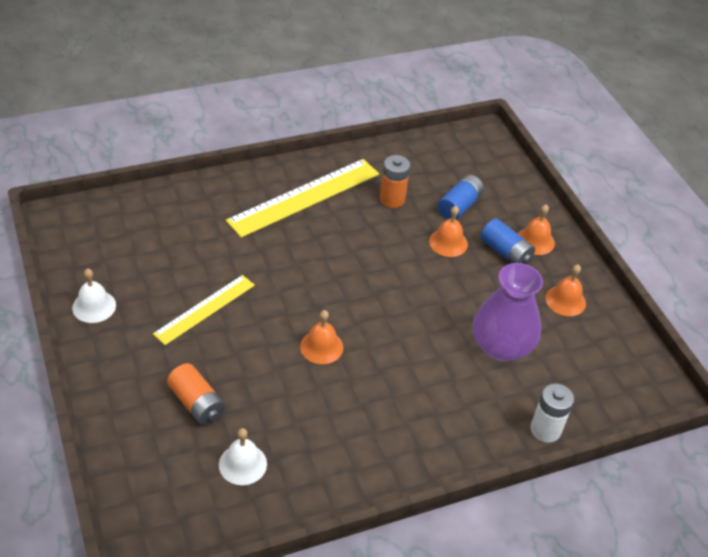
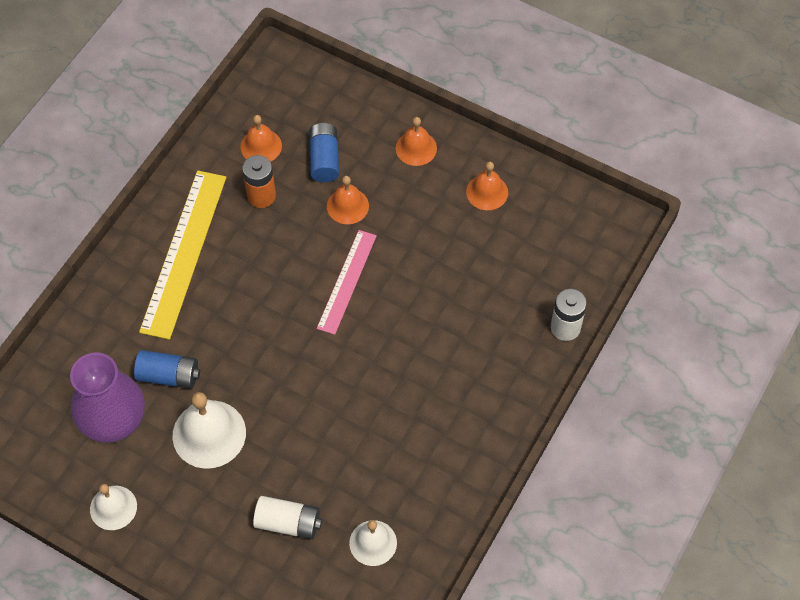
camera: 35 degrees left, 15 degrees up
(197, 403) = (288, 523): orange battery -> white battery
(204, 309) = (209, 434): yellow ruler -> white bell
(321, 347) = (337, 391): orange bell -> orange bell (261, 146)
(400, 285) = (346, 281): none -> pink ruler
(501, 346) = (473, 277): purple vase -> purple vase (113, 419)
(505, 253) = (402, 180): blue battery -> blue battery (169, 375)

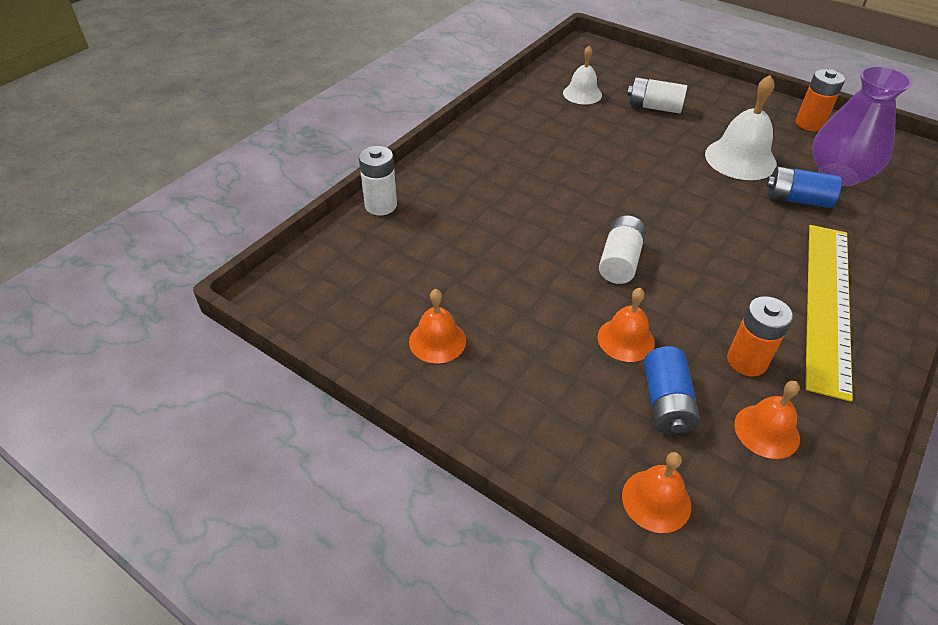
camera: 175 degrees left, 15 degrees down
(113, 507) = (809, 124): white bell -> orange battery
(346, 281) = (619, 261): pink ruler -> white battery
(416, 148) = (530, 407): orange bell -> orange bell (656, 500)

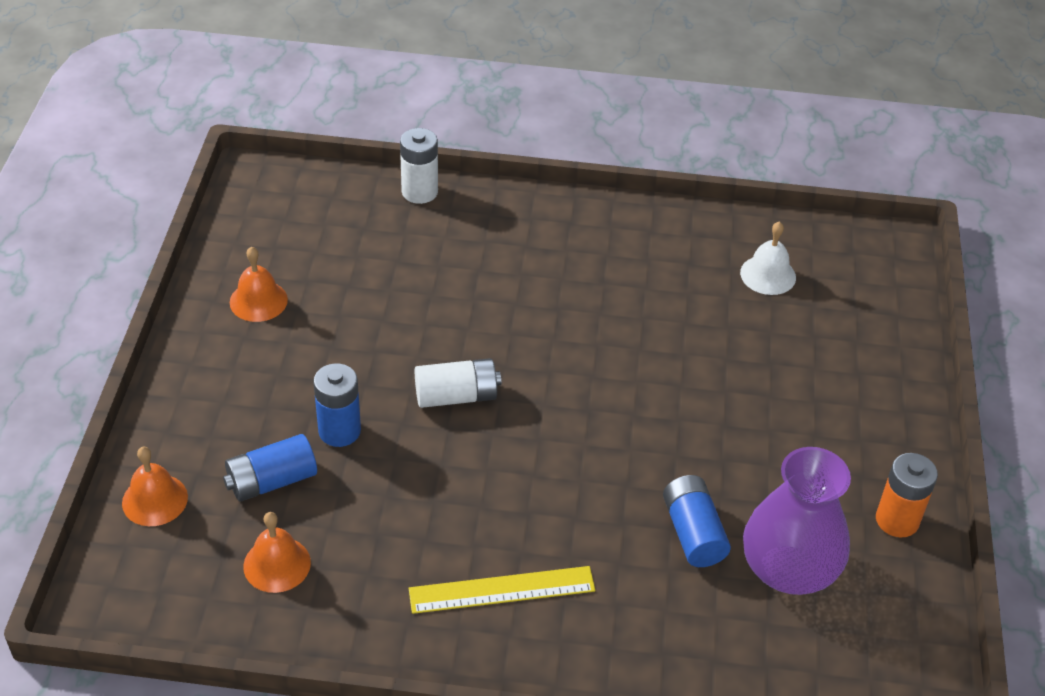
camera: 60 degrees right, 0 degrees up
(626, 339) = (339, 431): orange bell -> blue battery
(654, 107) = (796, 350): white battery -> none
(740, 159) = (742, 460): white bell -> none
(746, 361) = (365, 532): orange battery -> none
(828, 304) = (502, 590): yellow ruler -> yellow ruler, size x0.62

